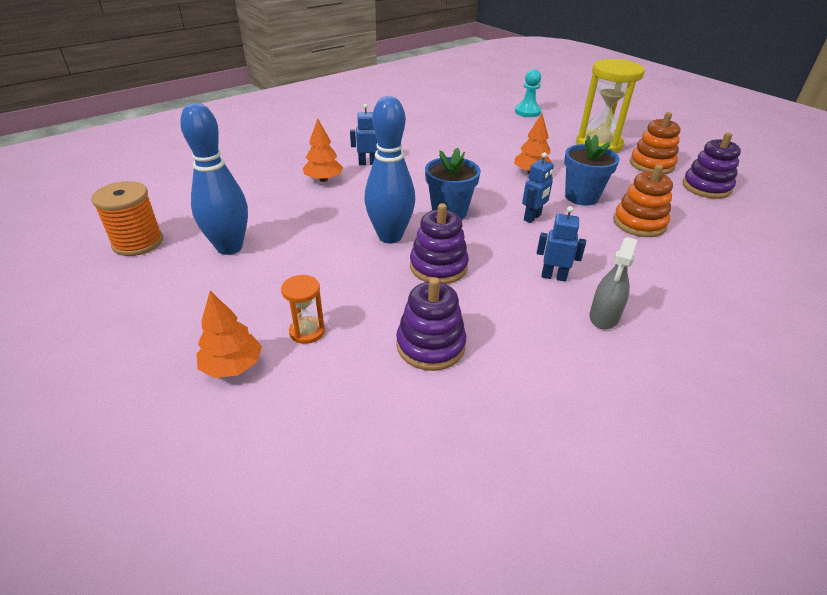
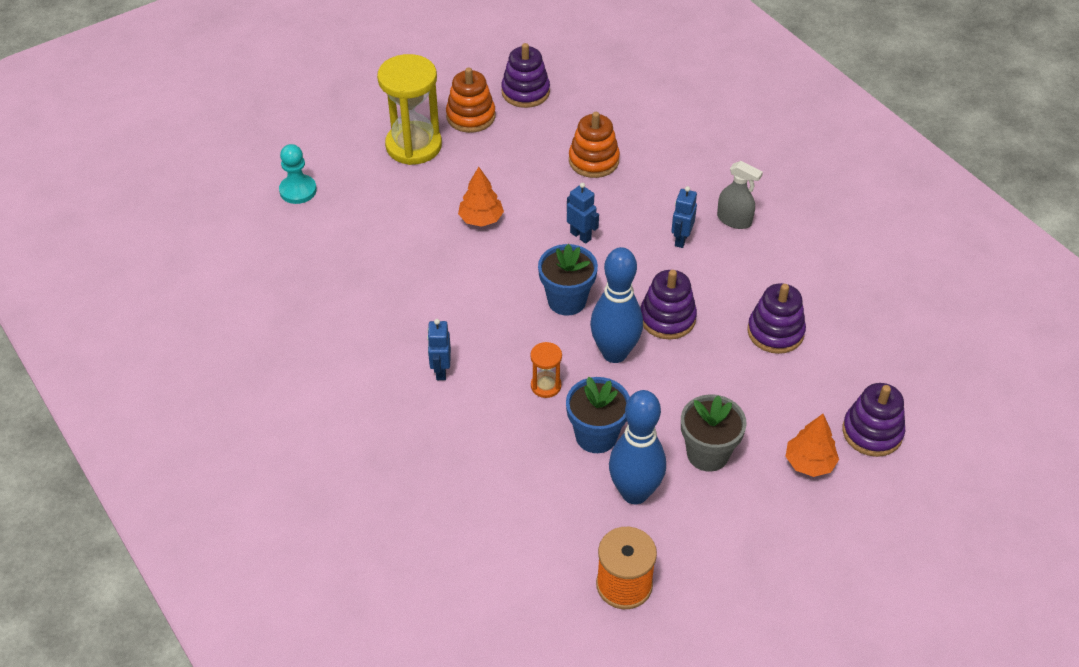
camera: 85 degrees left, 10 degrees up
(262, 290) = (707, 454): none -> grey flower pot
(266, 432) = (872, 432): none -> purple stacking toy
(307, 331) = (764, 415): orange hourglass -> orange hourglass (546, 386)
(323, 179) = (482, 416): orange tree -> none
(581, 197) = (539, 189): blue flower pot -> blue flower pot (596, 436)

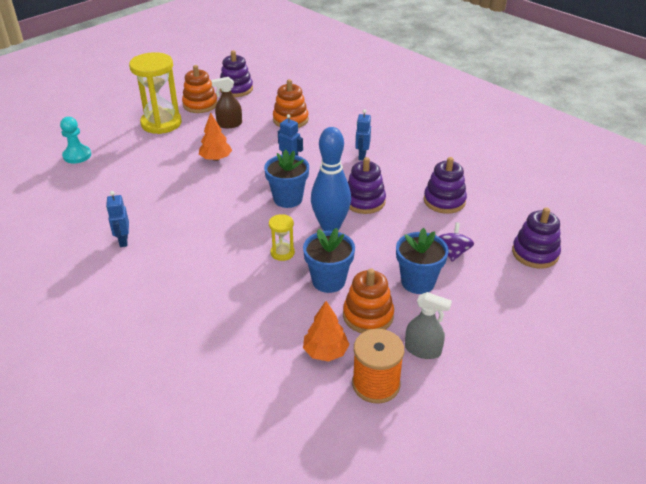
camera: 10 degrees left, 10 degrees down
(441, 371) = (198, 253): blue robot -> blue robot (123, 241)
(507, 159) = (229, 124): none -> brown spray bottle
(546, 386) = (282, 253): orange hourglass -> yellow hourglass
(634, 493) = (368, 316): blue bowling pin -> orange stacking toy
(707, 454) = (418, 282): grey flower pot -> blue flower pot
(734, 220) = (396, 142): grey spray bottle -> grey spray bottle (423, 350)
(764, 416) = (453, 252): none -> purple spinning top
(809, 463) = (496, 278): orange tree -> orange tree (325, 352)

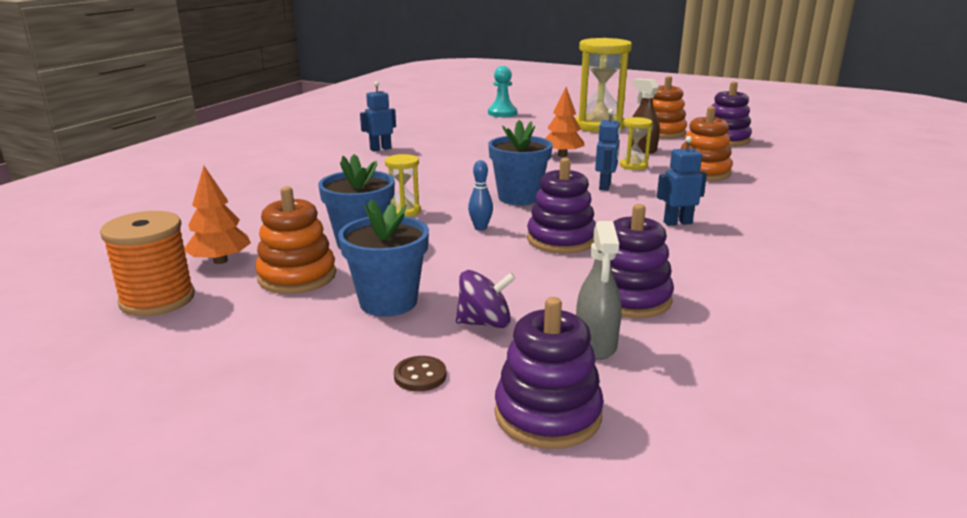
camera: 70 degrees right, 15 degrees down
(260, 138) = (633, 166): none -> yellow hourglass
(330, 226) = (480, 228): blue bowling pin -> blue bowling pin, size x0.41
(423, 350) = (229, 325): grey spray bottle -> grey spray bottle (596, 344)
(496, 284) = (420, 375): none -> brown button

